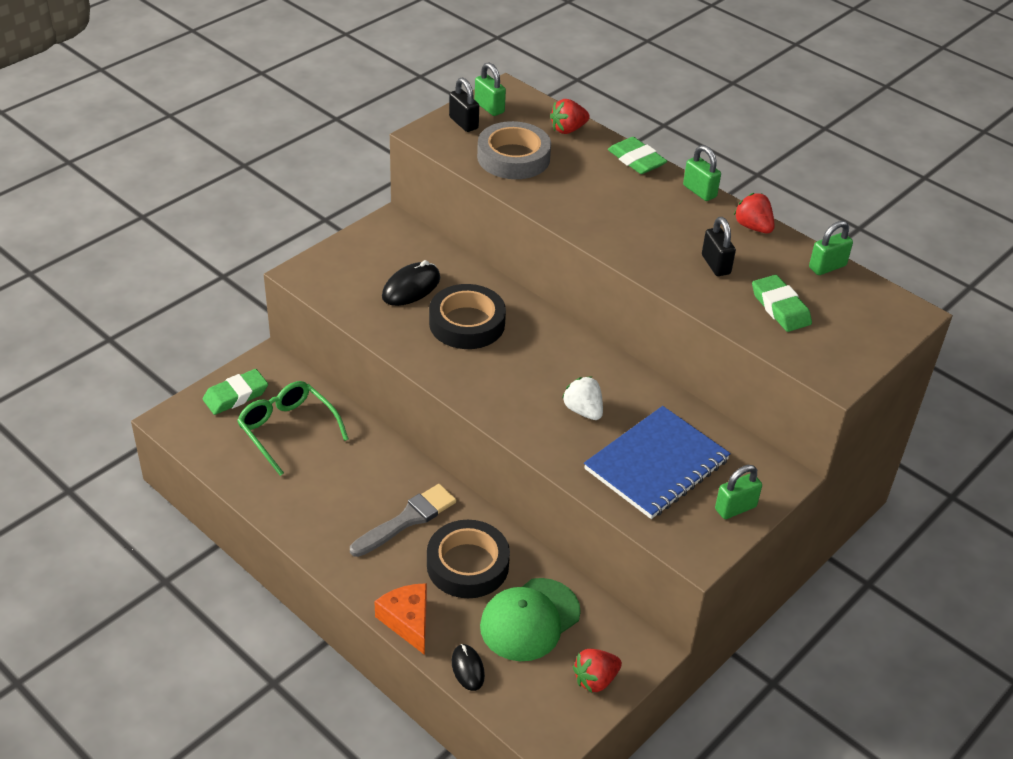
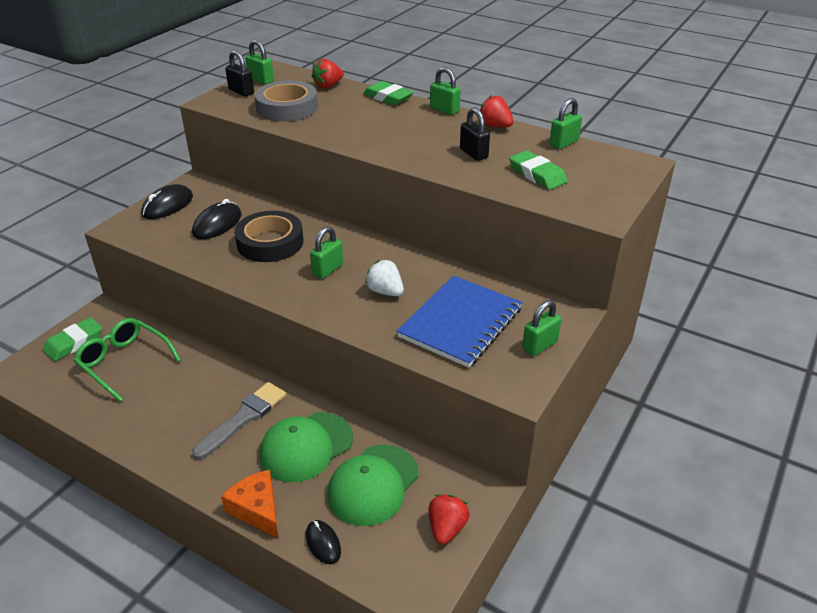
camera: 10 degrees left, 5 degrees down
(358, 252) = (168, 206): none -> black mouse
(467, 565) = (306, 447): black tape -> green cap
(525, 370) = (327, 269): none -> green padlock
(595, 680) = (446, 528): red strawberry -> red strawberry turned 150 degrees clockwise

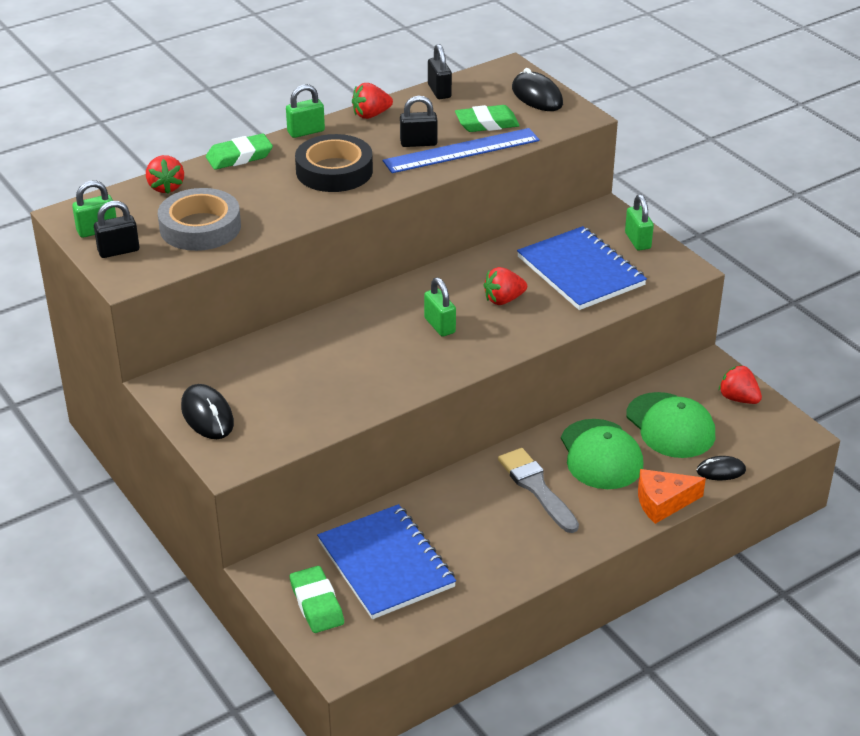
camera: 65 degrees left, 0 degrees up
(124, 362) = (386, 564): green glasses -> blue notebook
(217, 224) = (286, 383): black mouse -> black mouse (537, 96)
(270, 242) = (357, 352): black tape -> black tape (334, 171)
(385, 291) = (503, 300): white strawberry -> red strawberry
(481, 174) = (461, 151): none -> blue ruler
(563, 143) = (439, 91): green padlock -> black padlock

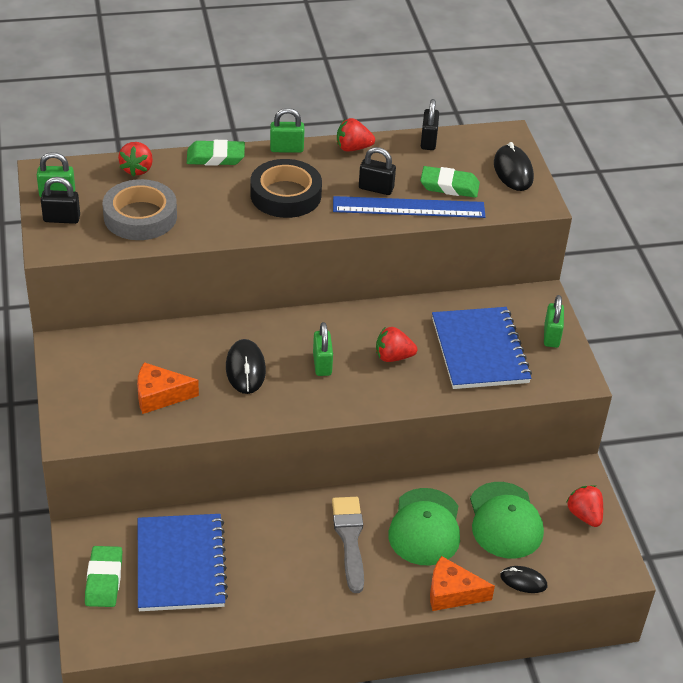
camera: 20 degrees right, 5 degrees up
(207, 415) = (80, 385): black mouse -> black mouse (245, 369)
(297, 400) = (160, 395): none -> orange cheese

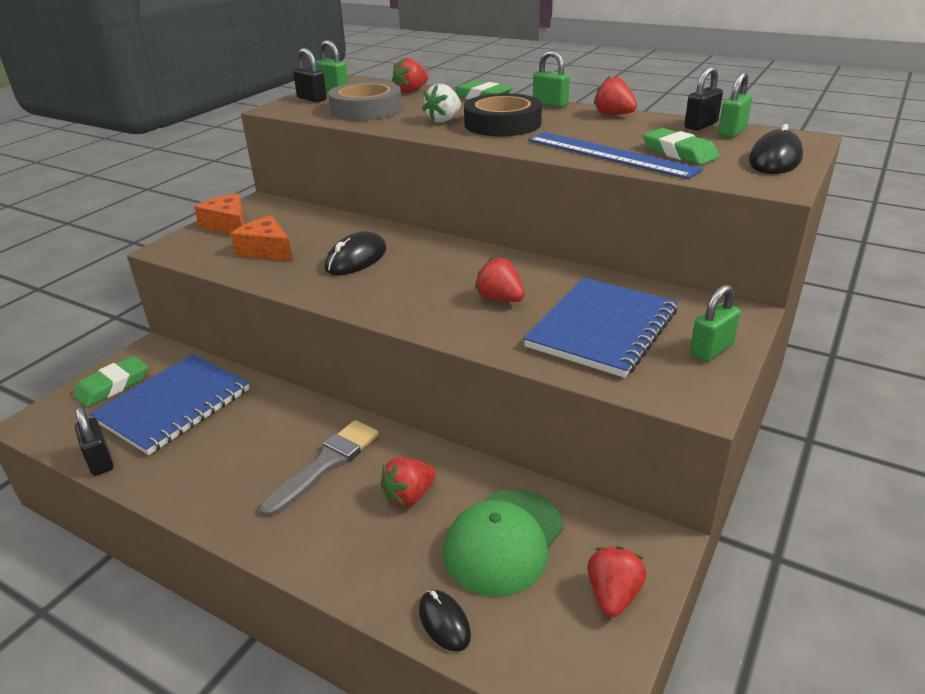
camera: 45 degrees right, 10 degrees down
(231, 208) = (443, 120): none -> white strawberry
(322, 364) = (425, 279): green padlock -> green padlock (732, 132)
(376, 188) = (595, 138): black padlock -> black padlock (100, 461)
(425, 527) = (409, 496): green cap -> red strawberry
(452, 593) = (349, 579): orange cheese -> orange cheese (228, 225)

